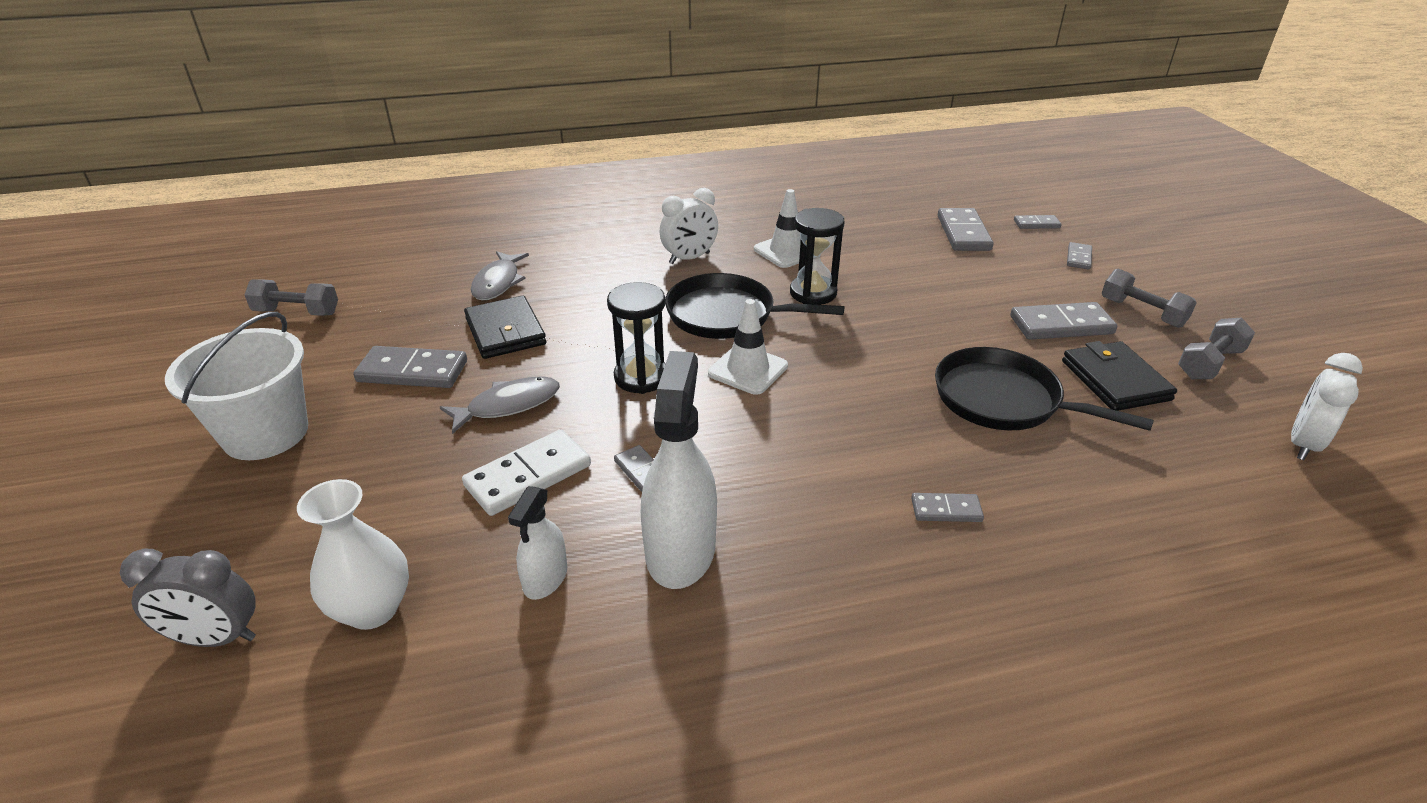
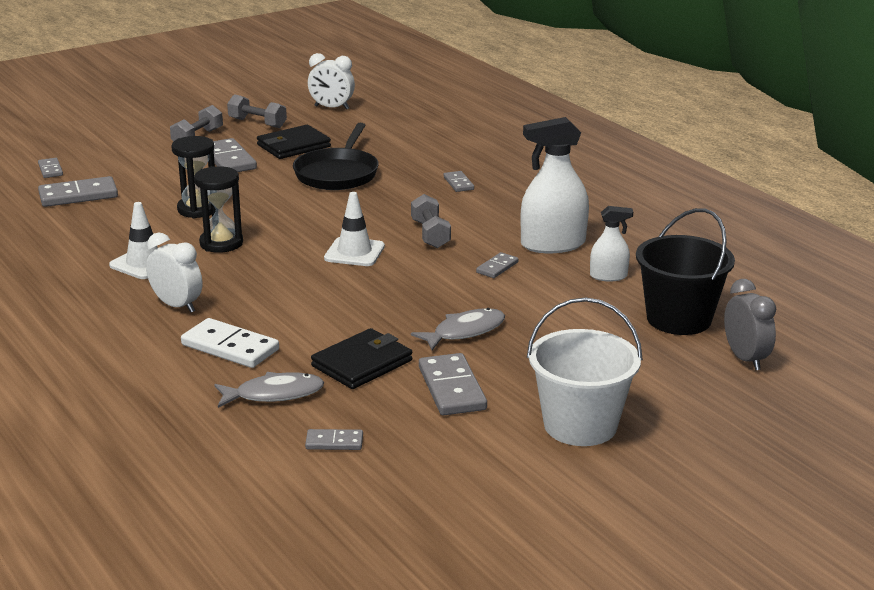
camera: 110 degrees left, 10 degrees down
(297, 312) = (398, 497): grey dumbbell -> grey dumbbell (430, 234)
(372, 609) = (678, 319): white vase -> black bucket
(508, 405) = (464, 332): grey fish -> grey fish turned 105 degrees clockwise
(528, 476) = (533, 303): white domino -> white domino (230, 347)
(641, 377) = (391, 289): black hourglass -> black hourglass (198, 209)
(726, 315) = (277, 272): black pan -> none
(1079, 258) = (114, 155): grey domino -> grey domino (334, 442)

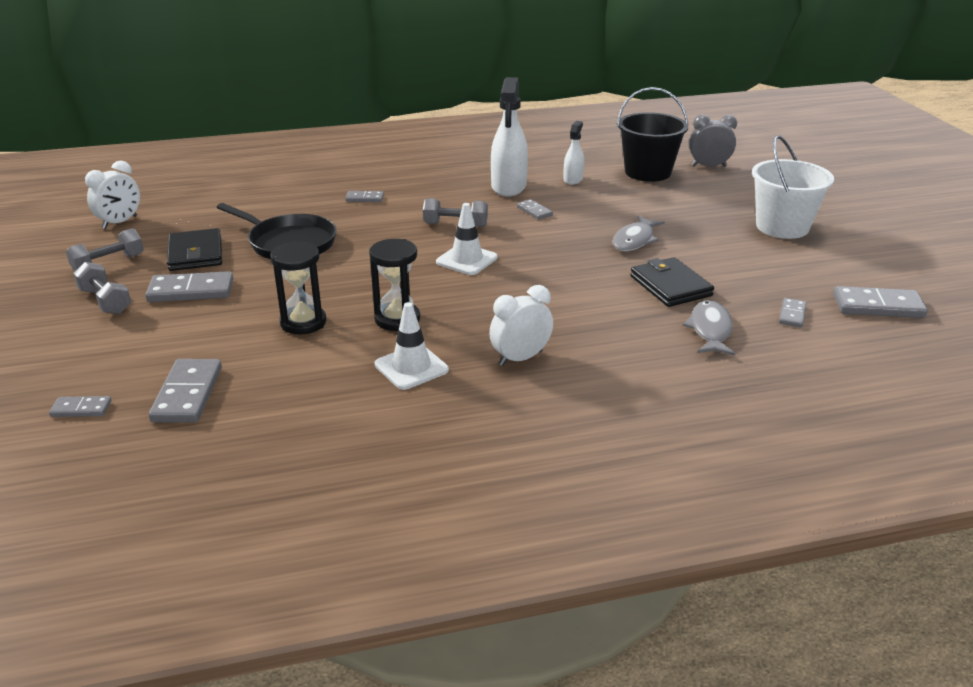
camera: 70 degrees left, 5 degrees up
(230, 347) = (618, 340): white domino -> none
(451, 388) = (721, 259): grey domino -> grey domino (878, 306)
(464, 332) = (635, 240): grey fish -> grey fish turned 135 degrees counterclockwise

